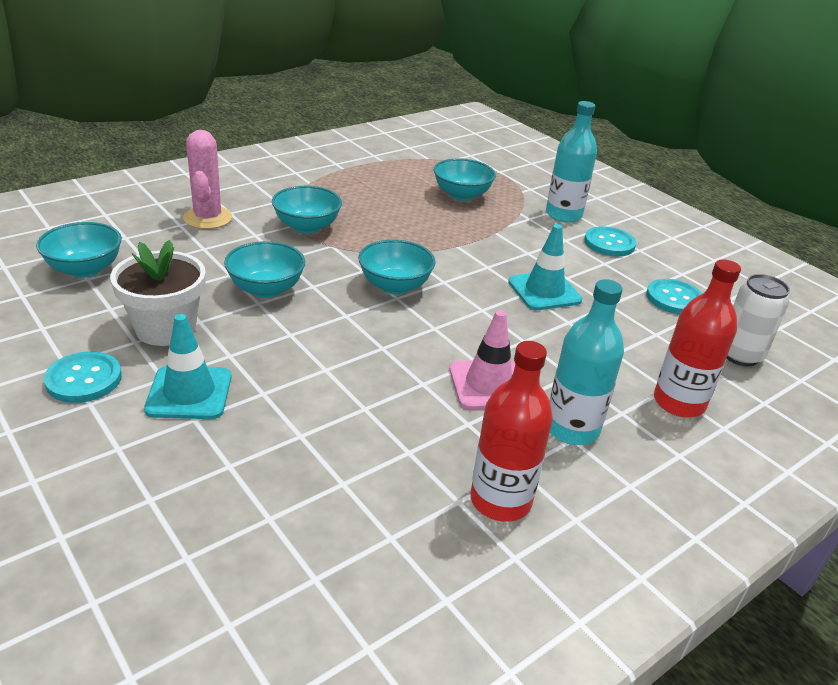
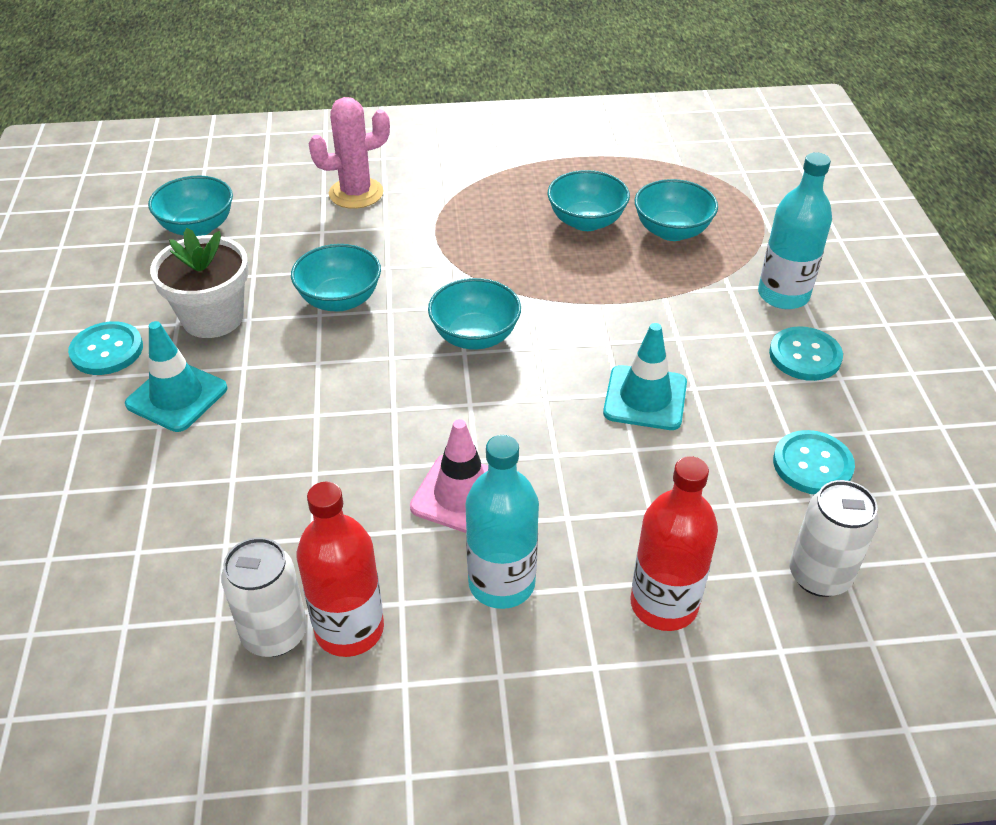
camera: 35 degrees right, 10 degrees up
(207, 218) = (356, 193): pink cactus -> pink cactus turned 45 degrees clockwise
(307, 227) = (448, 231): turquoise bowl -> turquoise bowl (586, 221)
(448, 528) = (274, 633): none -> white can

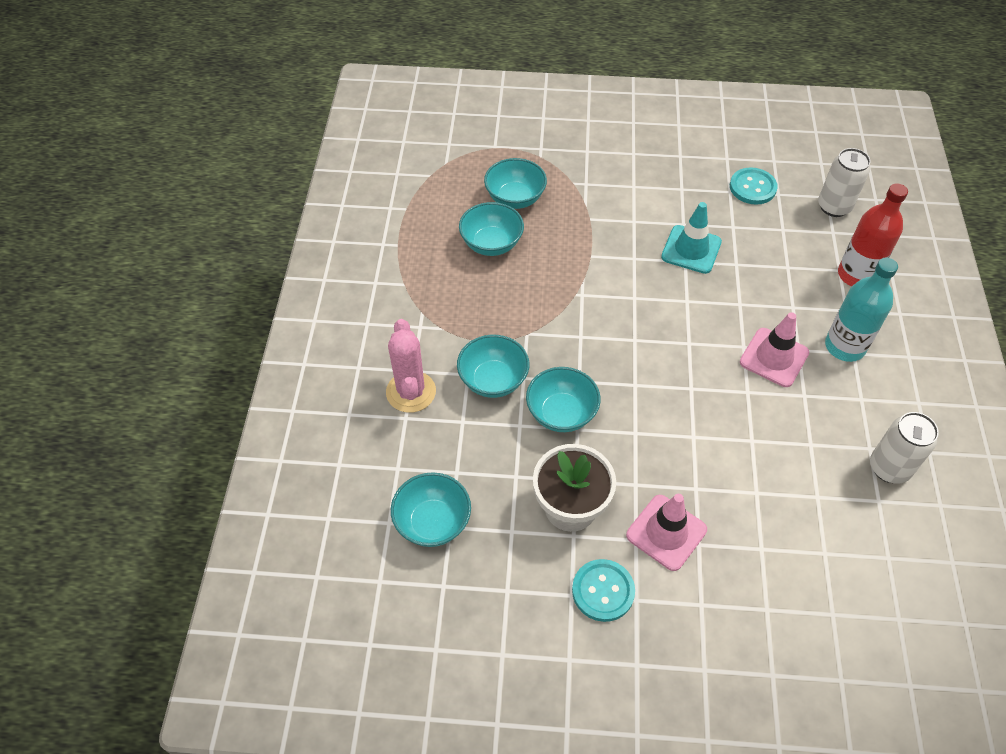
camera: 80 degrees left, 10 degrees up
(177, 396) = (666, 532): turquoise traffic cone -> pink traffic cone
(349, 629) = (883, 427): red bottle -> none
(475, 336) = (618, 331): turquoise bowl -> turquoise bowl (493, 380)
(783, 295) = (598, 160): turquoise bottle -> none
(805, 356) = (659, 166): turquoise button -> none

